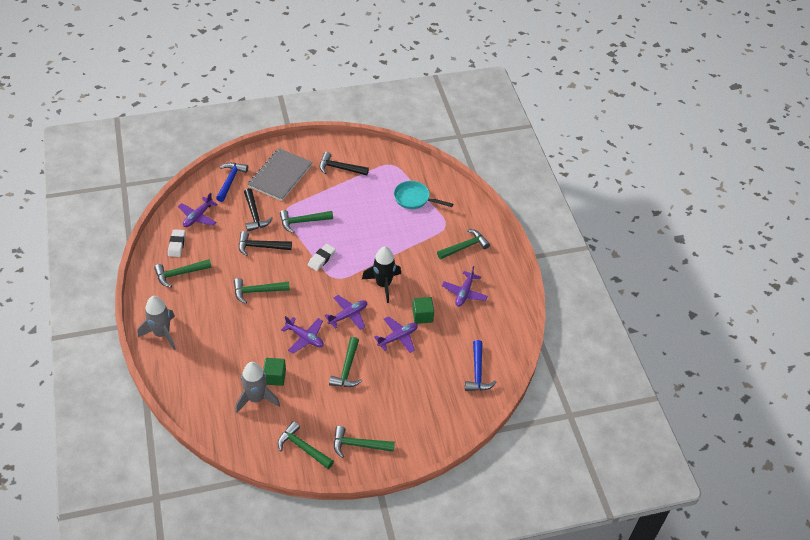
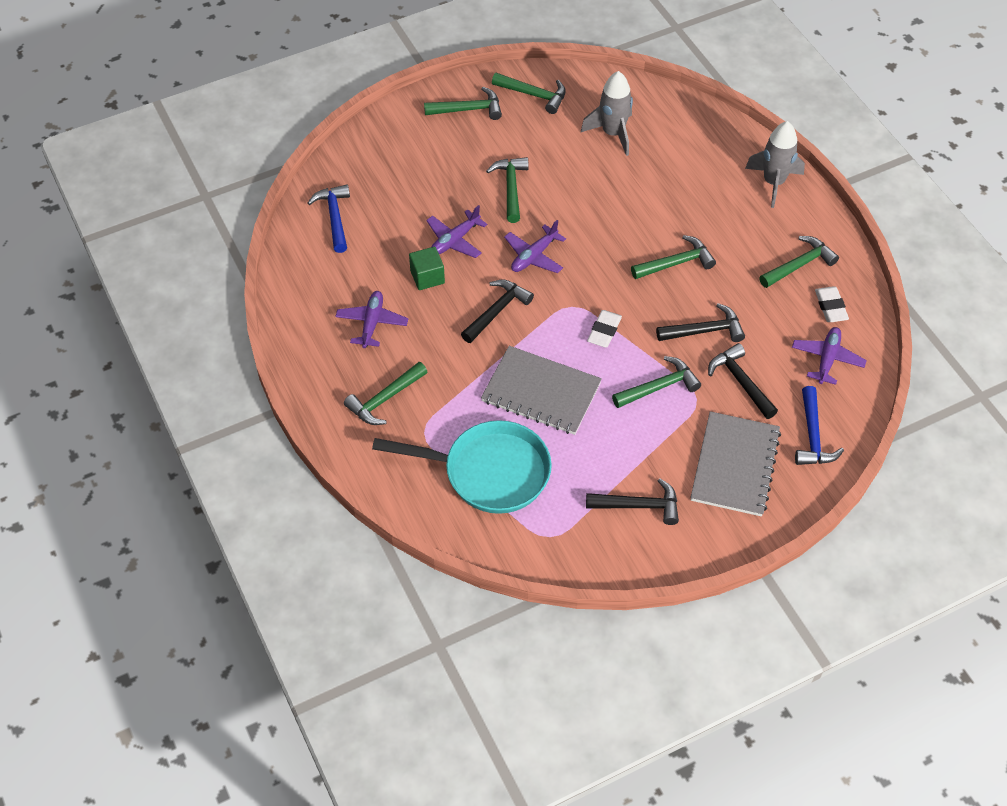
camera: 170 degrees right, 5 degrees up
(275, 377) = (601, 161): green cube -> none
(305, 338) = (582, 215): purple plane -> none
(372, 232) = (541, 392): none -> grey notebook
(383, 284) = (497, 311): black rocket -> black hammer
(414, 199) = (489, 472): turquoise pan -> turquoise pan, size x1.63

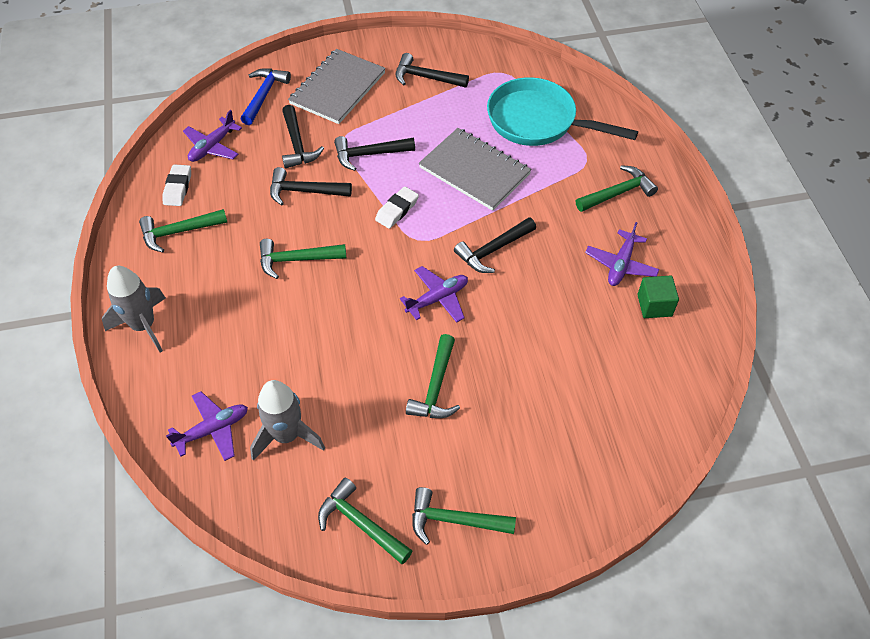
camera: 165 degrees left, 0 degrees up
(334, 217) = (649, 396): blue hammer -> none
(427, 277) = (555, 300): green cube -> green cube (654, 305)
(455, 240) = (517, 335): purple plane -> purple plane (213, 430)
(659, 387) = (369, 154): green hammer -> black hammer

